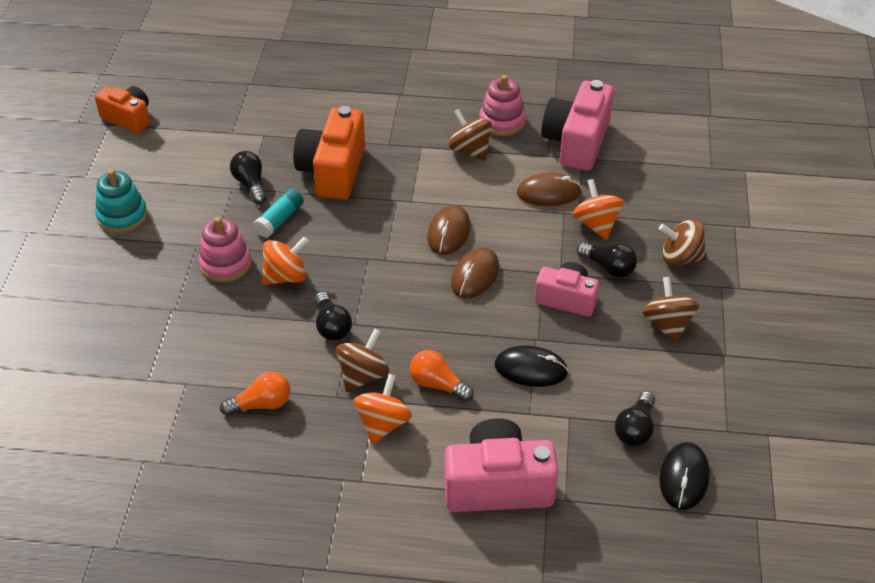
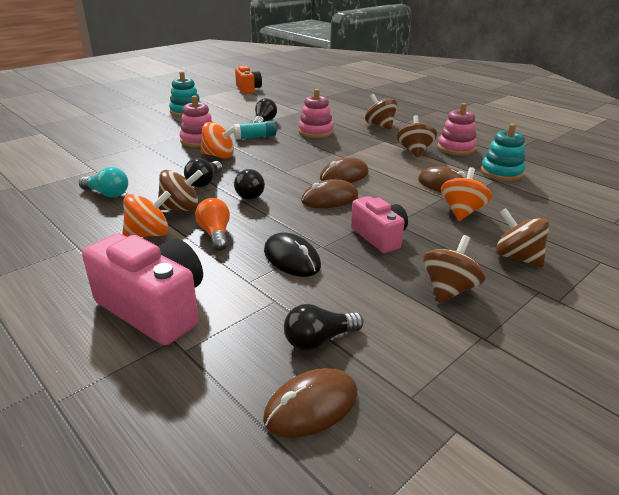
camera: 40 degrees right, 15 degrees down
(261, 404) = (107, 193): orange light bulb -> turquoise light bulb
(333, 171) = (315, 132): orange camera -> pink stacking toy
(386, 118) = (380, 125): none -> brown spinning top
(576, 142) = (501, 172): pink camera -> turquoise stacking toy
(608, 267) = (440, 236): black light bulb -> black light bulb (248, 193)
(684, 477) = (311, 406): black mouse -> brown mouse

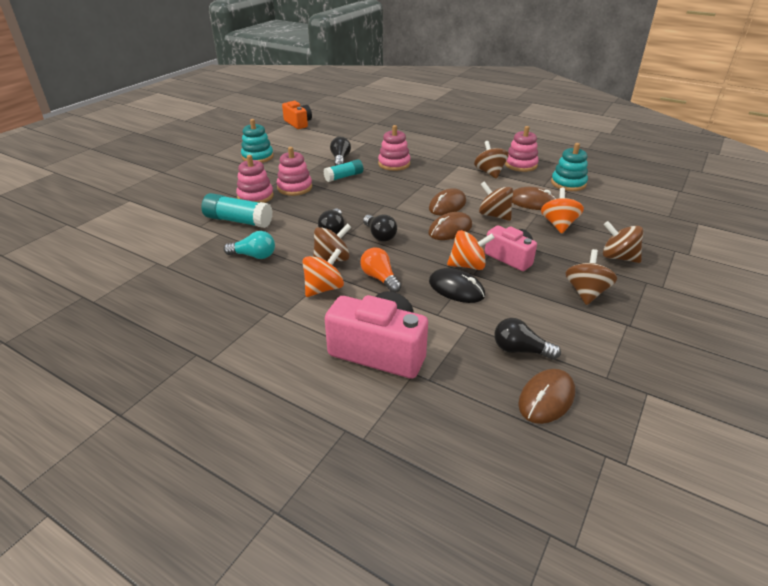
camera: 15 degrees left, 5 degrees up
(120, 161) = (238, 221): none -> turquoise glue stick
(155, 143) = (255, 196): none -> pink stacking toy
(218, 155) = (325, 201): orange spinning top -> orange spinning top (468, 265)
(319, 340) = (520, 350): black light bulb -> black light bulb turned 60 degrees clockwise
(380, 125) = (445, 150): brown spinning top -> brown spinning top (494, 215)

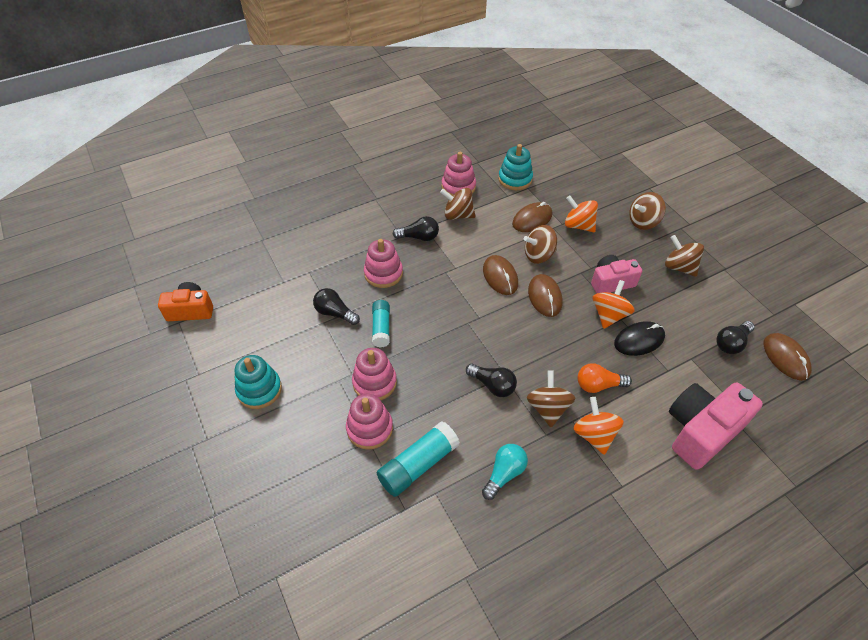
camera: 60 degrees left, 15 degrees up
(379, 235) = (525, 352): black light bulb -> black light bulb (419, 237)

